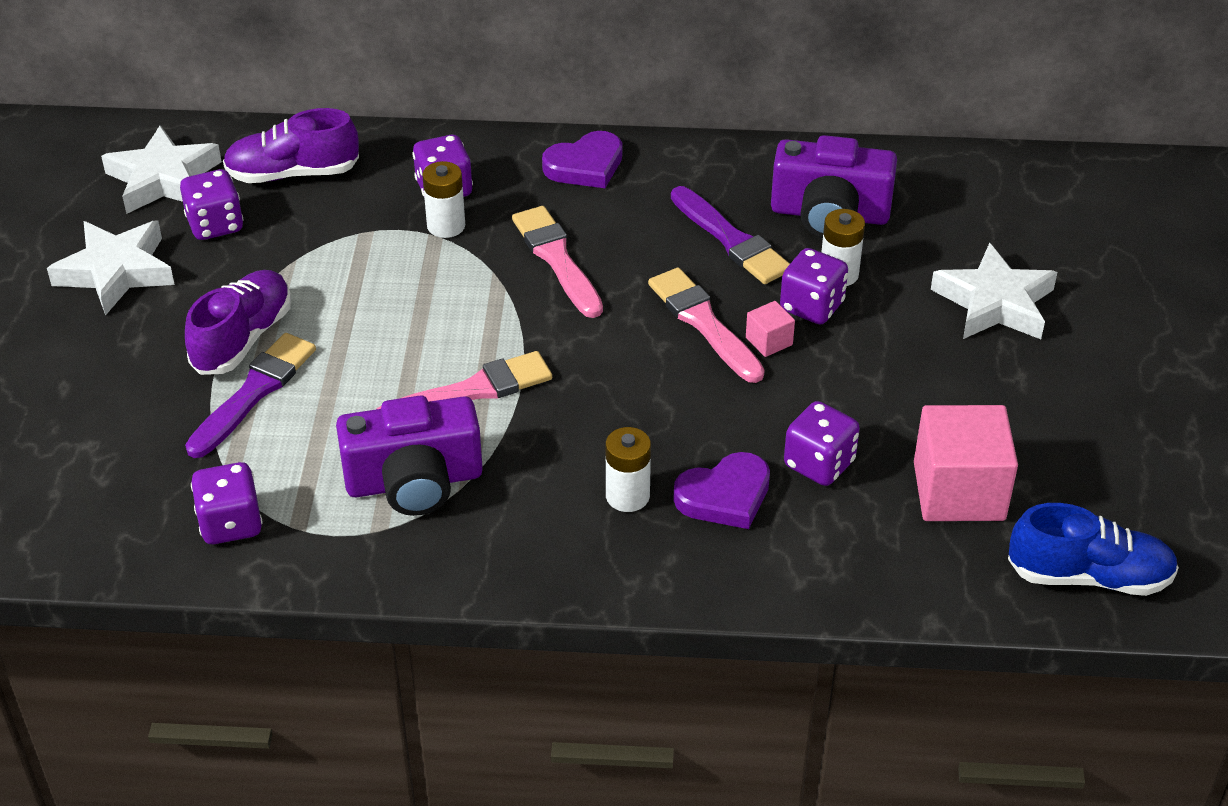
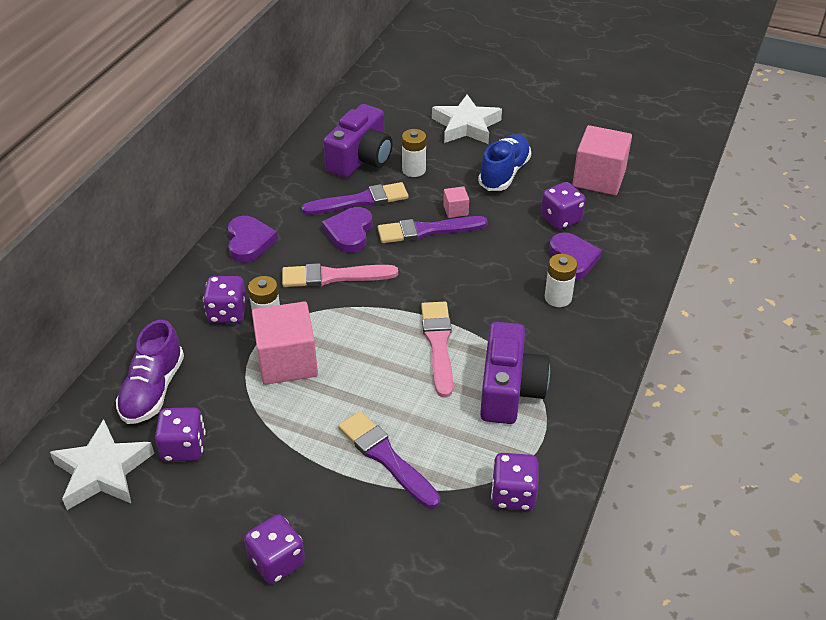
camera: 70 degrees left, 0 degrees up
(116, 272) = (201, 521): white star -> none
(243, 338) = (325, 454): purple shoe -> none
(382, 263) = (287, 361): none -> pink cube
(655, 249) = (349, 232): none -> purple heart
(704, 323) = (427, 230): pink brush -> purple brush
(812, 306) = (435, 187): purple dice -> purple dice (277, 561)
(1088, 576) = (669, 156): blue shoe -> blue shoe (504, 173)

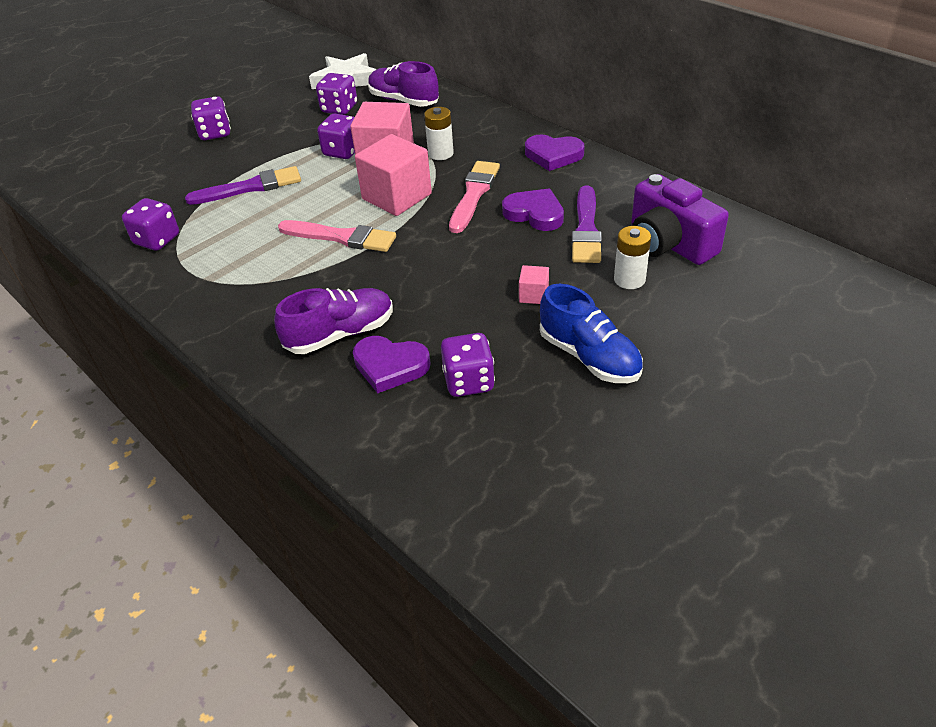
camera: 115 degrees right, 0 degrees up
(227, 313) = (464, 136): purple dice -> purple dice (342, 151)
(427, 230) = (509, 265): purple brush -> none
(466, 126) = (718, 350): white star -> none
(509, 390) = (255, 265): purple camera -> none
(558, 298) = (340, 334): white battery -> purple shoe
(599, 178) = (535, 454): pink cube -> pink cube (396, 196)

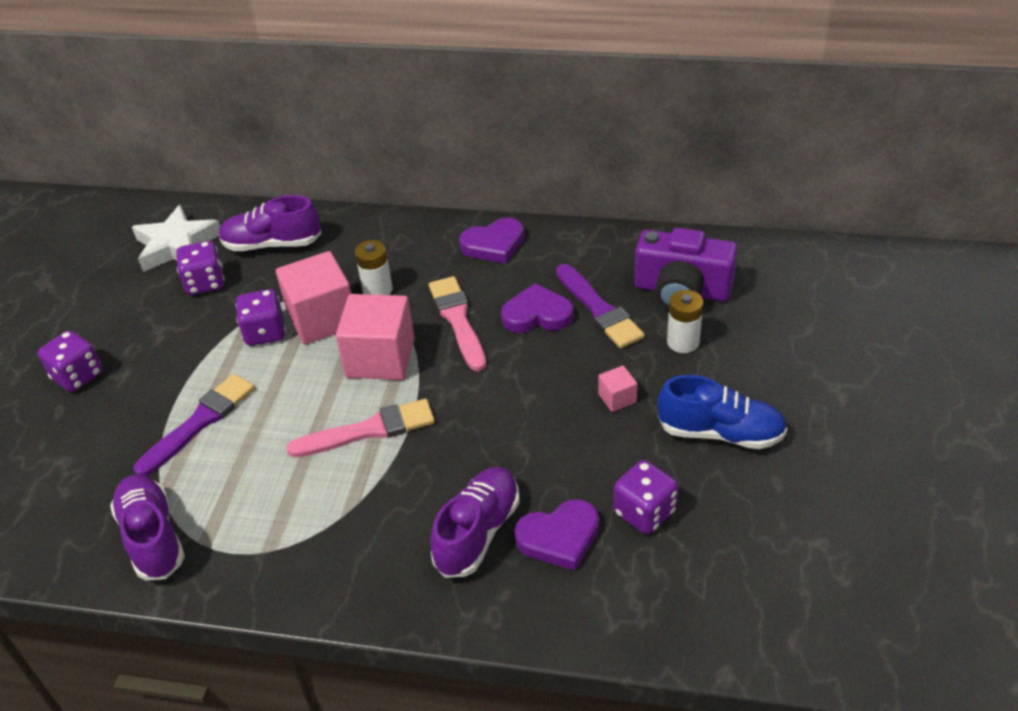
camera: 35 degrees left, 0 degrees up
(157, 240) = (152, 537): purple dice -> purple shoe

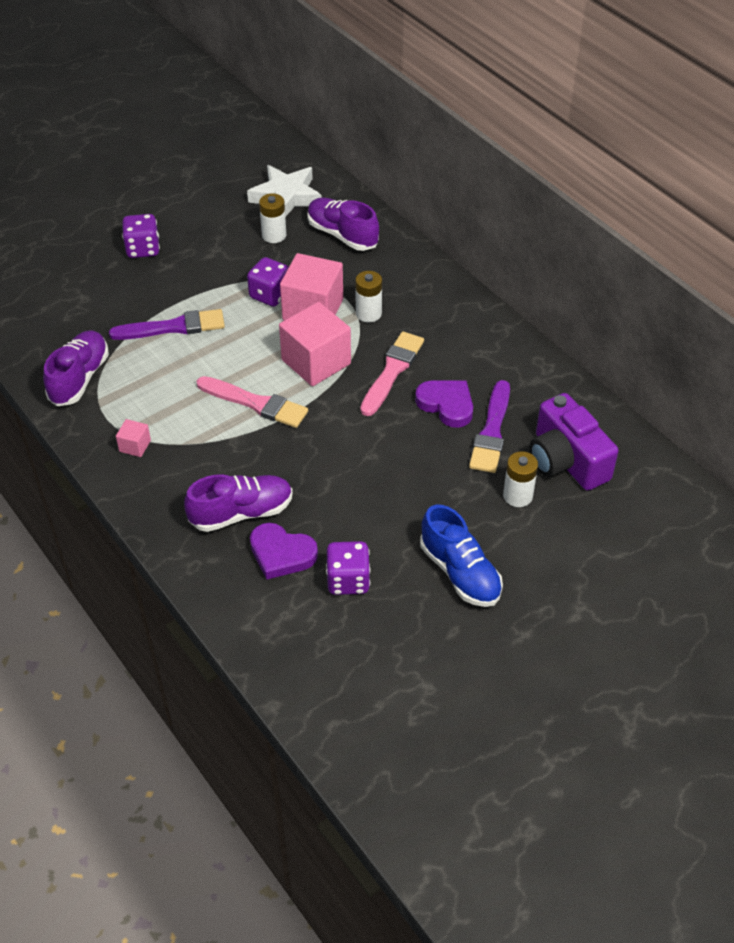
camera: 40 degrees right, 5 degrees up
(205, 283) = (274, 235): purple dice -> white battery
(494, 244) = (481, 334): purple heart -> none
(617, 398) = (425, 499): pink cube -> pink cube (135, 446)

